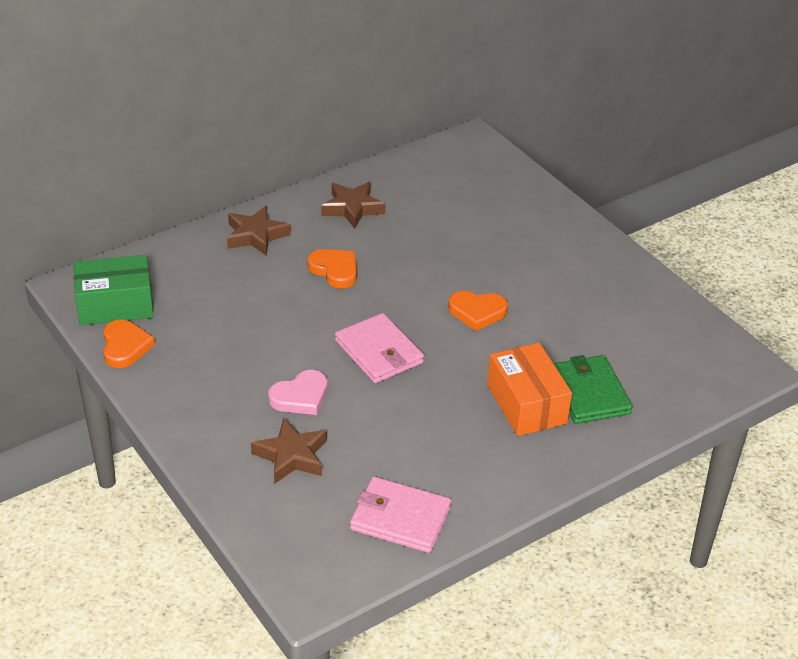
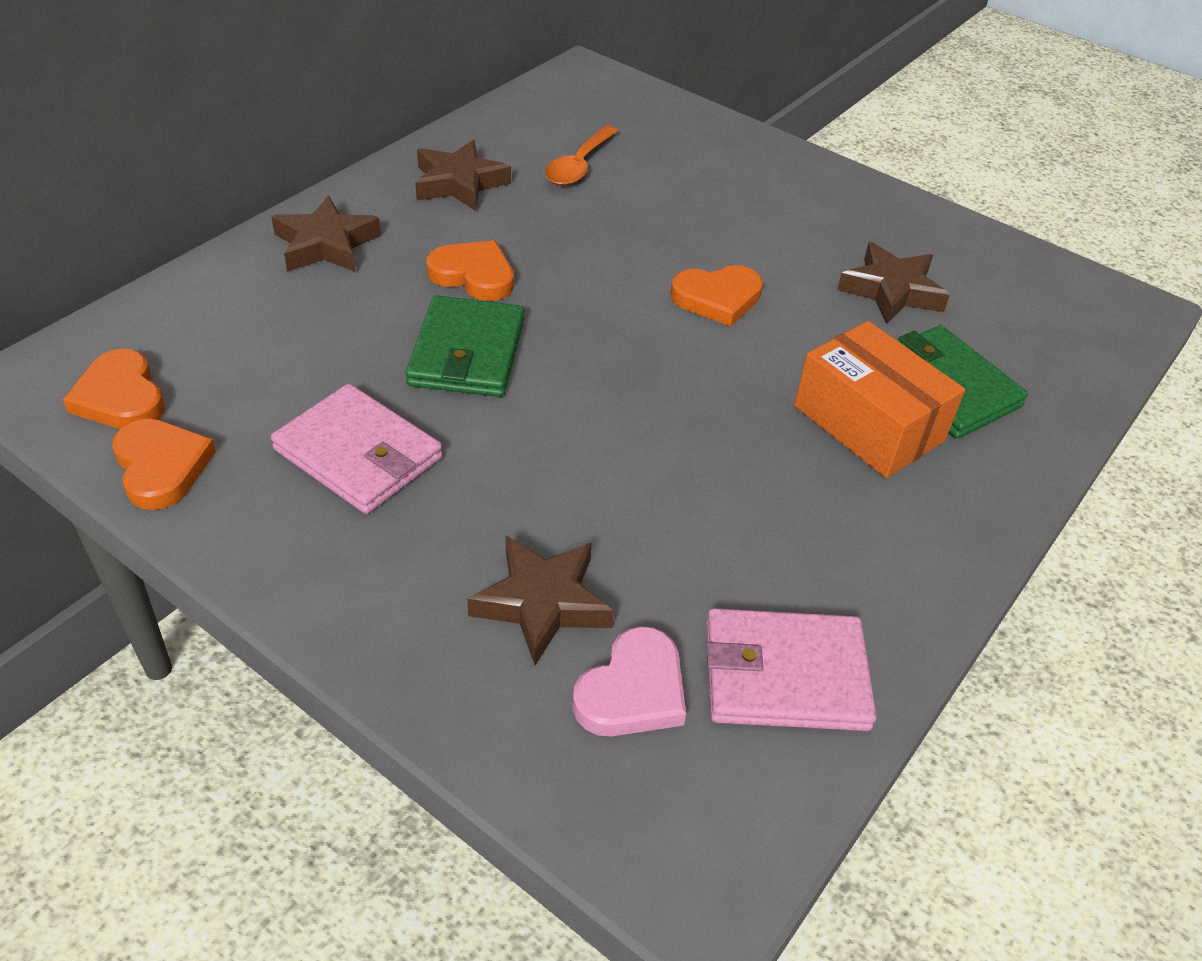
camera: 20 degrees left, 5 degrees up
(115, 305) = (120, 397): green box -> orange heart
(300, 396) = (509, 490): pink heart -> pink heart (632, 690)
(310, 316) = (467, 352): none -> green wallet
(379, 352) = (602, 388): pink wallet -> pink wallet (358, 454)
(434, 208) = (579, 165): none -> orange spoon
(594, 328) = (891, 290): none -> brown star

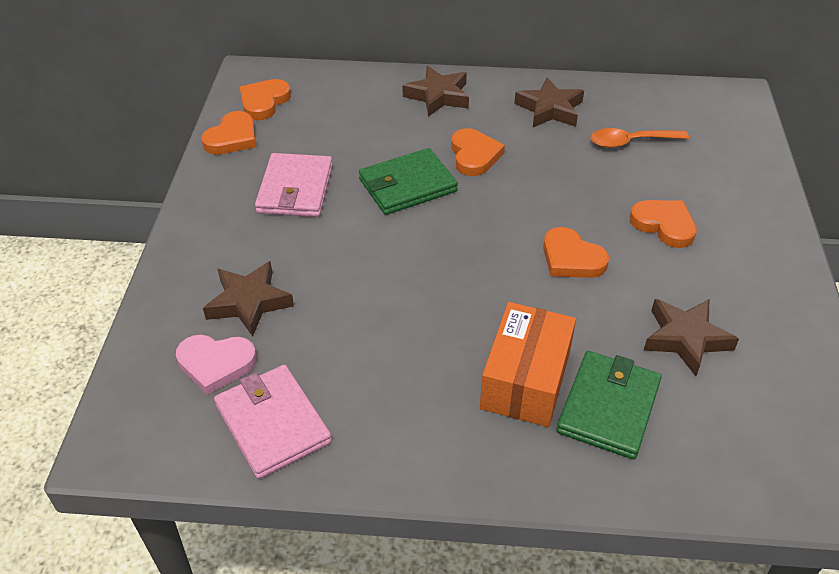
camera: 60 degrees right, 0 degrees up
(725, 216) = (664, 225): none -> orange heart

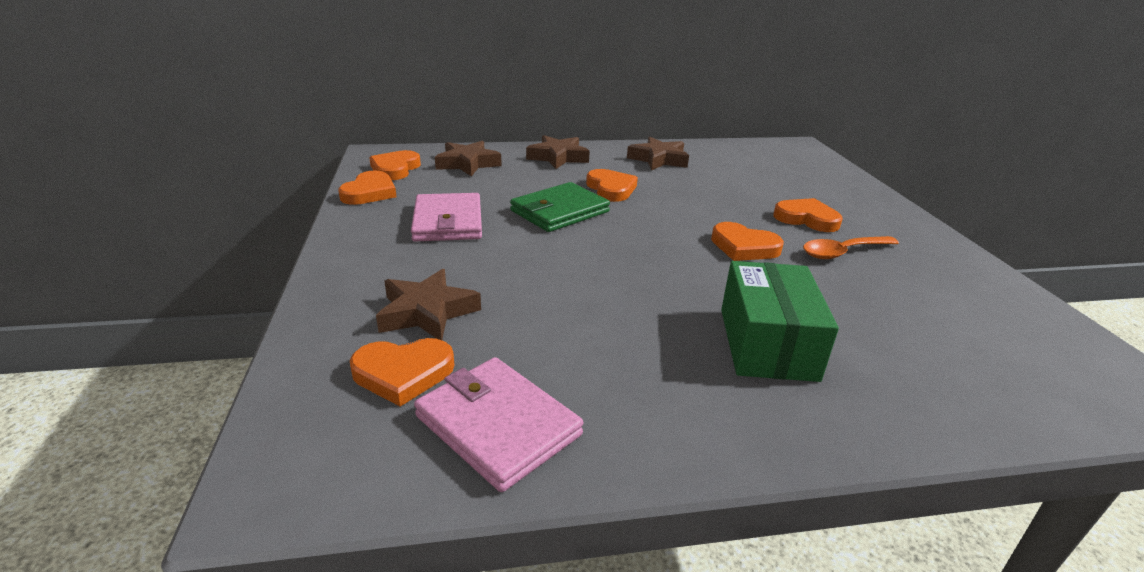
camera: 15 degrees left, 15 degrees down
(216, 364) = (403, 373): pink heart -> orange heart
(525, 380) = (767, 343): orange box -> green box
(608, 407) = (867, 355): green wallet -> none
(630, 142) = (739, 173): orange spoon -> orange spoon (842, 252)
(686, 339) = (892, 293): brown star -> brown star (468, 164)

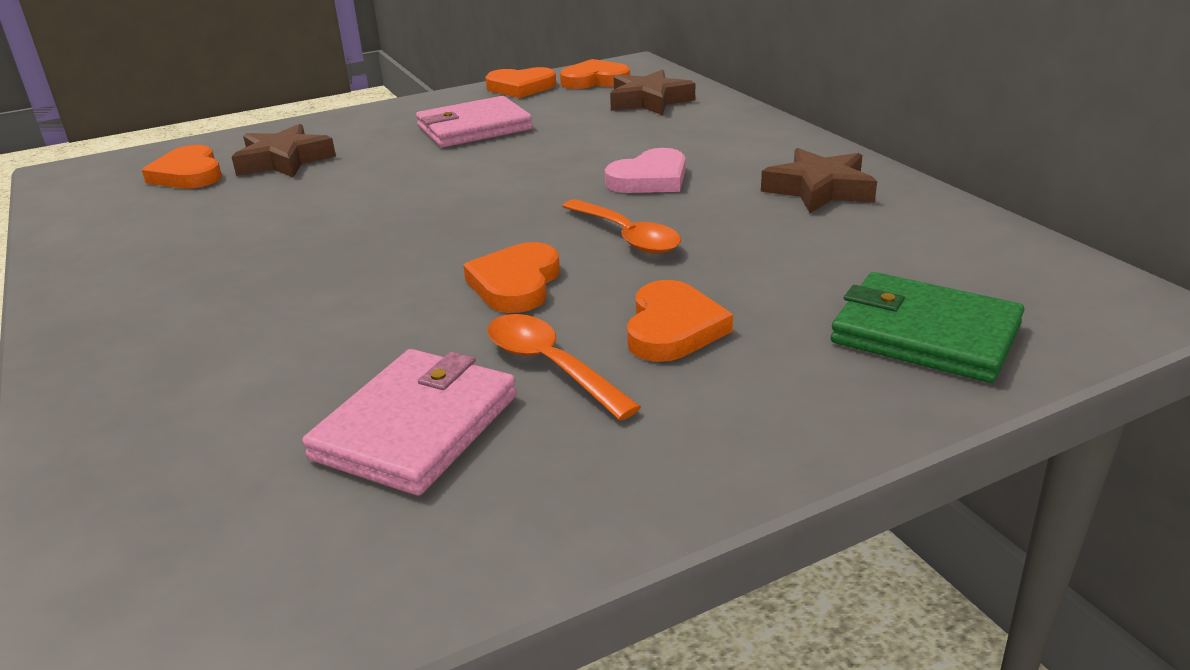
camera: 75 degrees right, 0 degrees up
(498, 425) = (117, 217): pink wallet -> pink wallet (416, 427)
(558, 157) = (734, 133): brown star -> none
(559, 211) = (545, 166): green wallet -> green wallet (924, 334)
(611, 189) = (650, 179): orange heart -> pink heart
(692, 209) = (627, 236): none -> orange spoon
(767, 343) = (251, 317): green box -> none

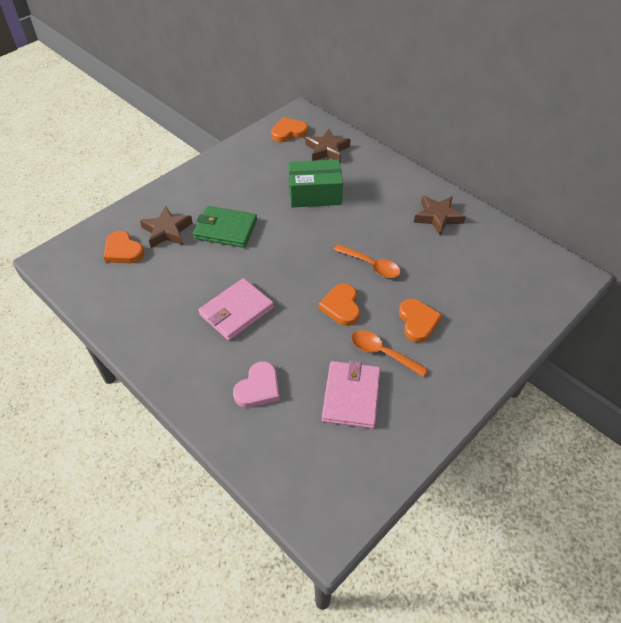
camera: 20 degrees left, 20 degrees up
(474, 128) = (250, 187): pink wallet -> pink wallet (236, 311)
(521, 87) = (252, 144): orange heart -> none
(585, 144) = (315, 194): none -> green box
(650, 179) = (360, 220): pink heart -> pink heart (258, 388)
(924, 334) = (509, 306): green wallet -> green wallet (225, 229)

